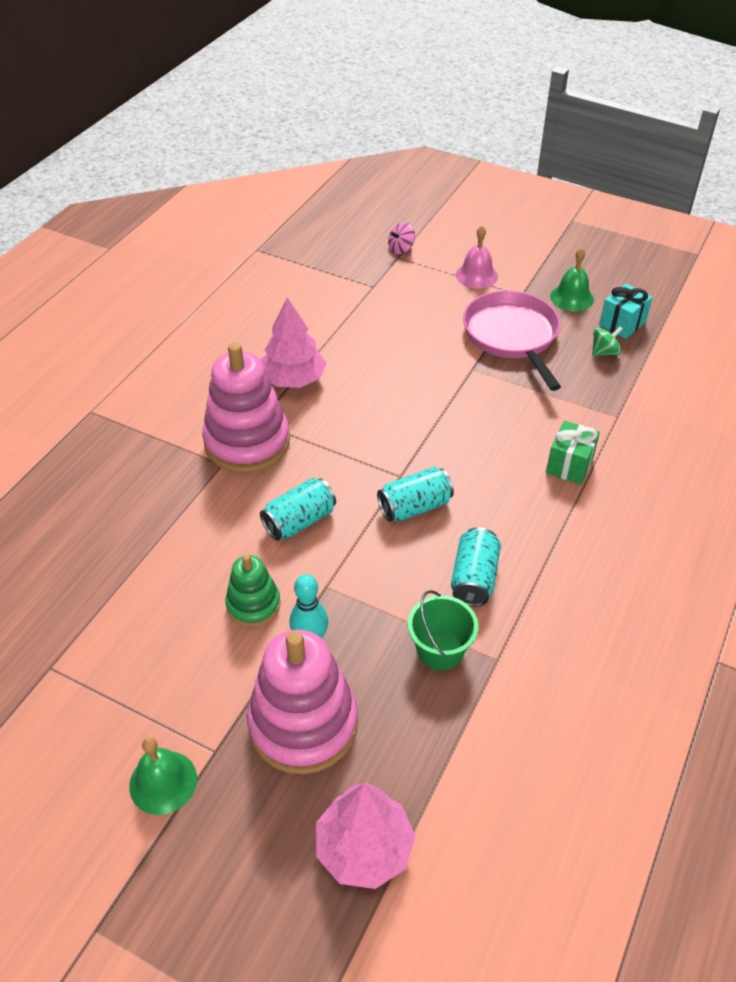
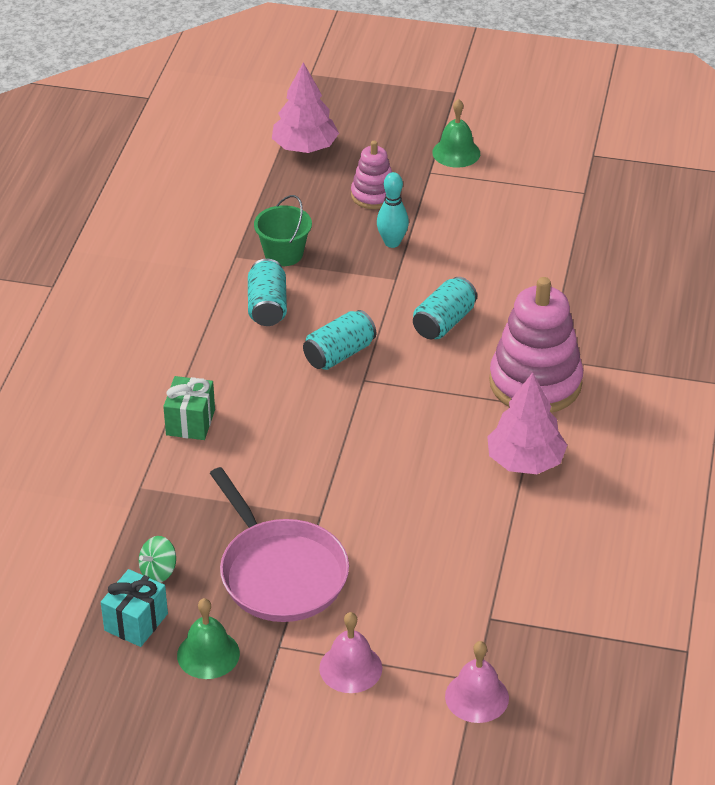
camera: 165 degrees right, 5 degrees down
(253, 604) = (450, 256): green stacking toy -> none
(303, 724) = (373, 195): pink stacking toy -> pink stacking toy, size x0.55
(401, 249) = (477, 697): pink spinning top -> pink bell

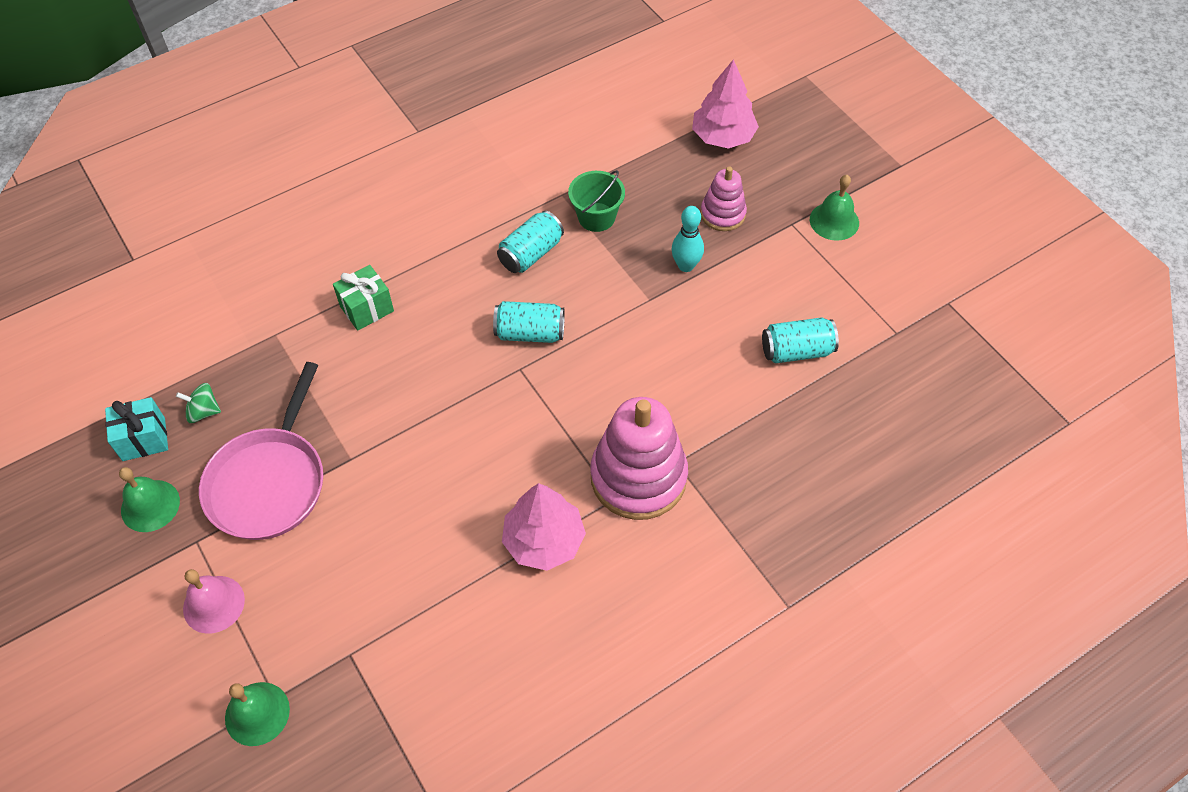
camera: 45 degrees right, 15 degrees up
(444, 322) = (637, 366): turquoise can -> turquoise can (796, 351)
(477, 697) = (257, 713): pink bell -> green bell

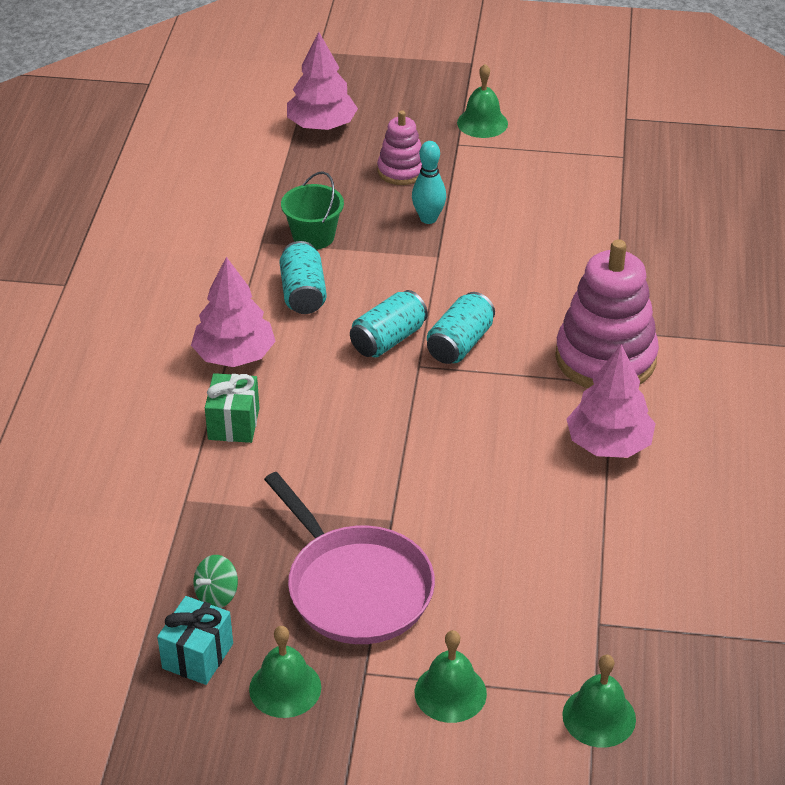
camera: 50 degrees left, 15 degrees down
(214, 604) = (450, 692): pink bell -> green bell
(432, 262) = (234, 355): none -> pink tree
(796, 351) = (582, 211): turquoise can -> turquoise can (460, 344)

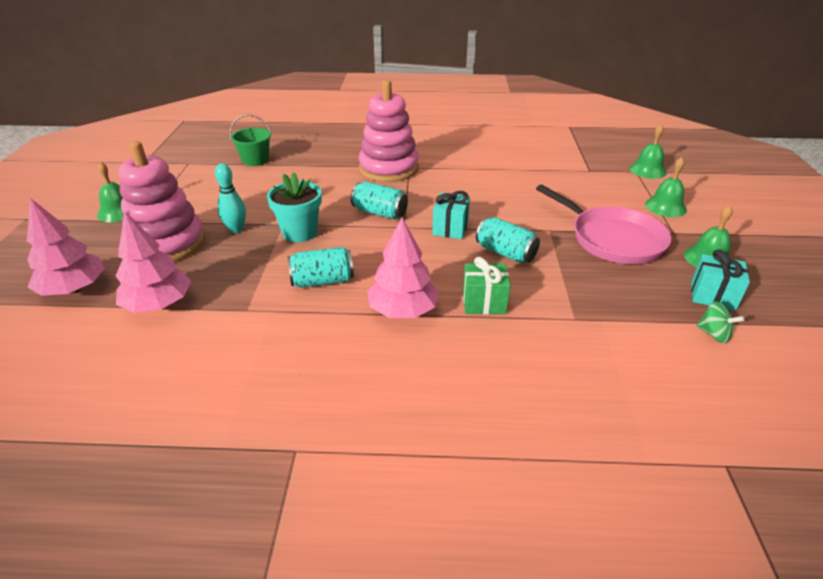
camera: 95 degrees left, 5 degrees down
(217, 595) = (656, 293): green spinning top -> green spinning top (714, 334)
(313, 236) = (246, 281): green bucket -> green bucket (255, 160)
(356, 588) = (613, 239): pink pan -> pink pan turned 90 degrees clockwise
(388, 339) = (377, 239): turquoise can -> turquoise can (505, 253)
(401, 171) = (167, 244): pink stacking toy -> pink stacking toy, size x1.83
(408, 412) = (450, 228): none -> turquoise gift
(414, 271) = (300, 232): none -> turquoise flower pot
(609, 444) = (460, 168): pink tree -> pink tree (159, 304)

